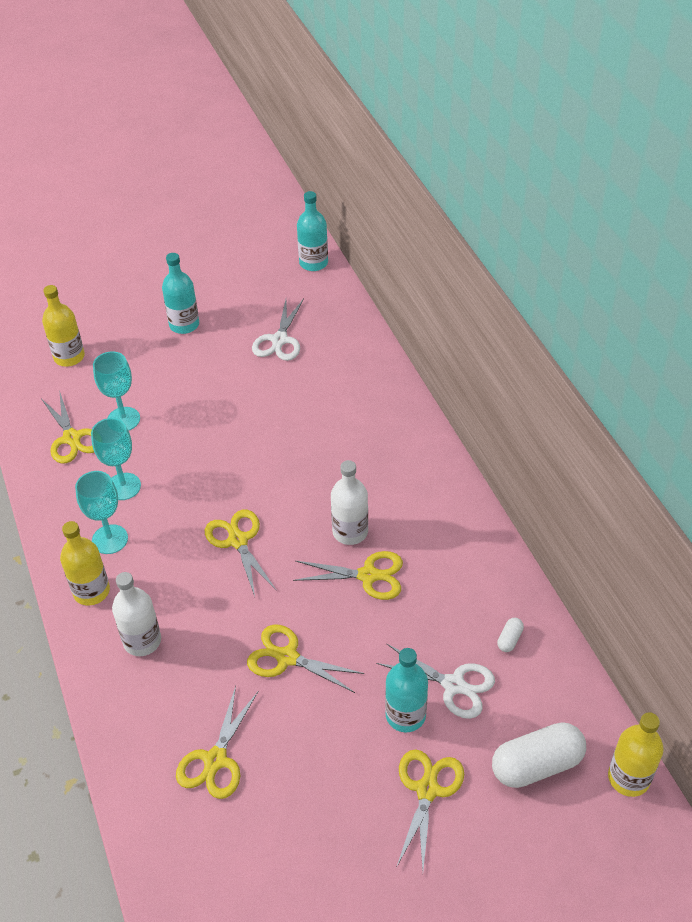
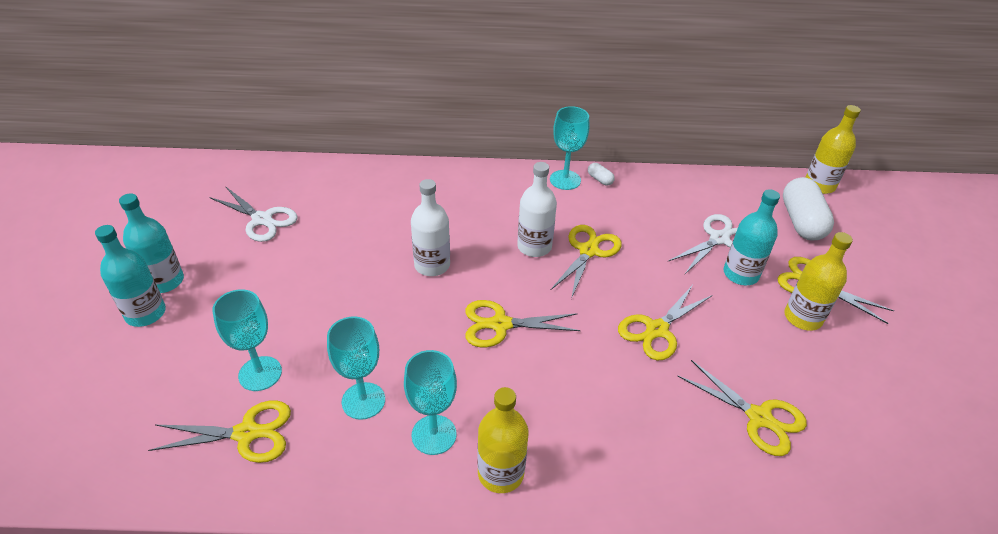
camera: 70 degrees left, 5 degrees down
(69, 357) = (104, 401): yellow bottle -> yellow bottle (803, 318)
(142, 641) = (592, 441): white bottle -> white bottle (432, 265)
(313, 263) = (183, 168): turquoise bottle -> turquoise bottle (145, 313)
(470, 524) = (565, 180): none -> turquoise goblet
(509, 639) = (686, 197): white capsule -> white capsule (600, 179)

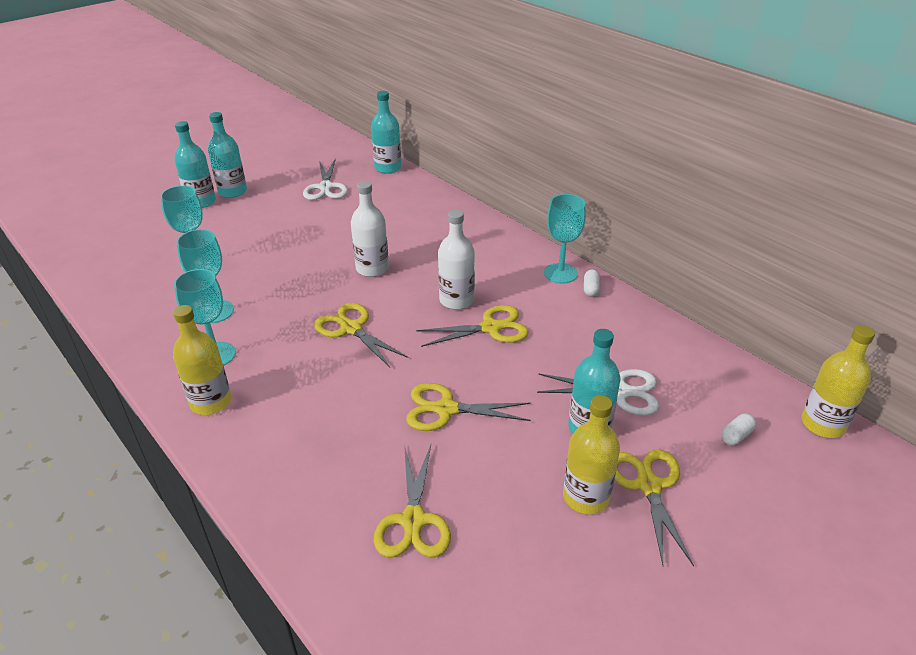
camera: 50 degrees right, 5 degrees down
(247, 433) = (147, 286): yellow scissors -> none
(291, 168) = (388, 168): none -> turquoise bottle
(801, 222) = (736, 436): white capsule -> white capsule, size x0.43

